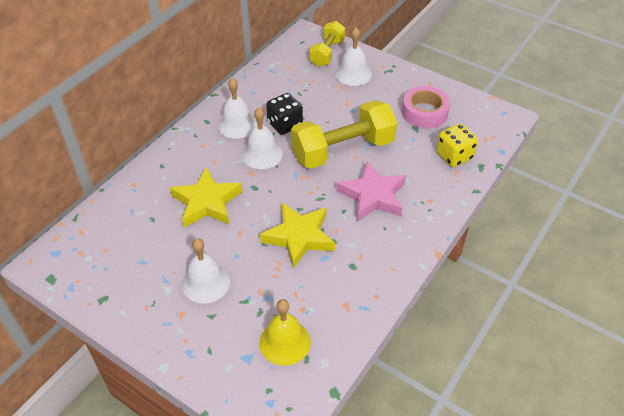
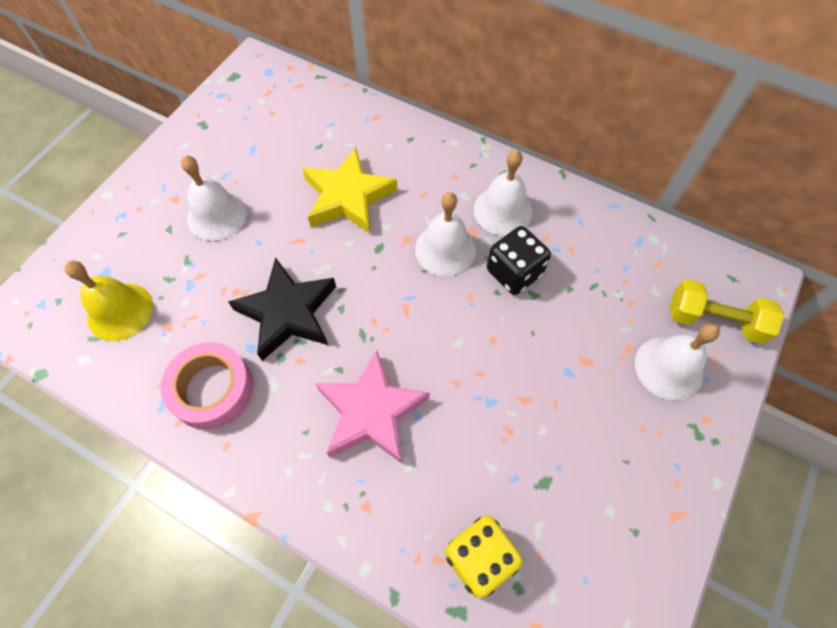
camera: 85 degrees right, 15 degrees up
(299, 237) = (288, 312): yellow star -> black star
(343, 150) = (469, 361): yellow dumbbell -> none
(424, 112) = (590, 502): pink tape -> pink tape (212, 389)

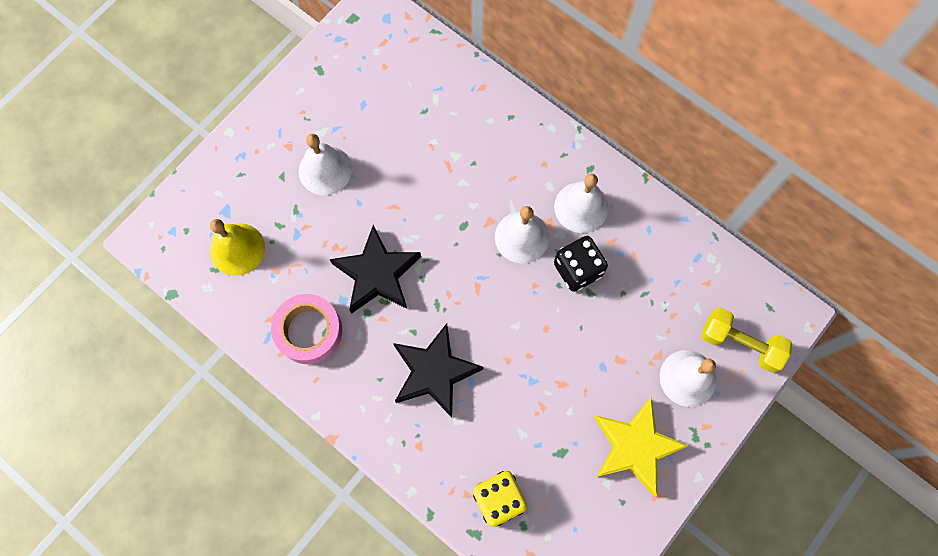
camera: 10 degrees right, 10 degrees up
(348, 197) = (443, 170): yellow star -> yellow star (635, 446)
(371, 412) = (434, 372): pink star -> black star

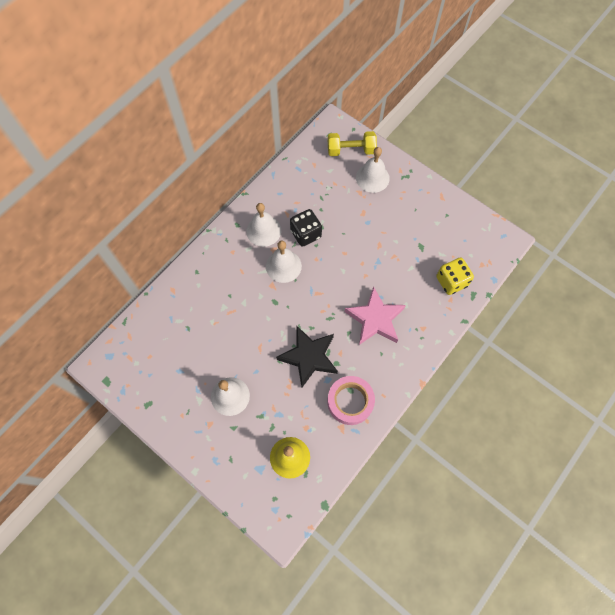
camera: 90 degrees left, 5 degrees down
(434, 372) = (375, 319): black star -> pink star
(635, 446) = (414, 207): yellow star -> none
(740, 343) = (351, 150): yellow dumbbell -> yellow dumbbell turned 60 degrees clockwise

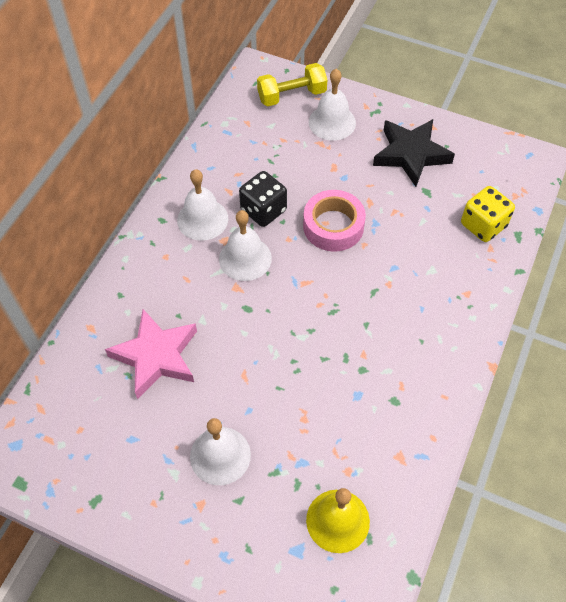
camera: 15 degrees left, 10 degrees down
(309, 357) = (320, 371): black star -> black star (411, 154)
(350, 402) = (400, 417): pink tape -> pink tape (333, 226)
(375, 319) = (397, 297): pink star -> pink star (156, 356)

